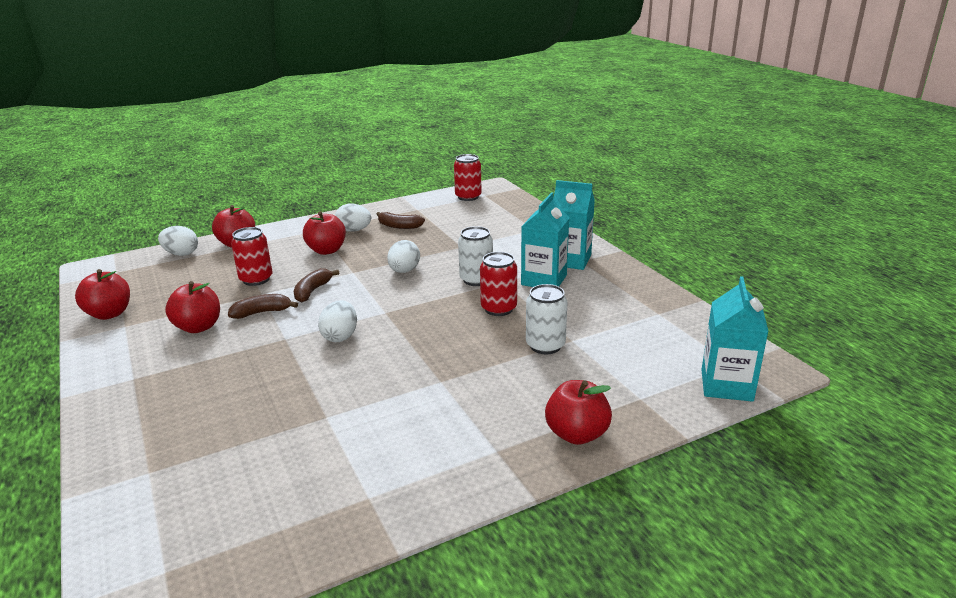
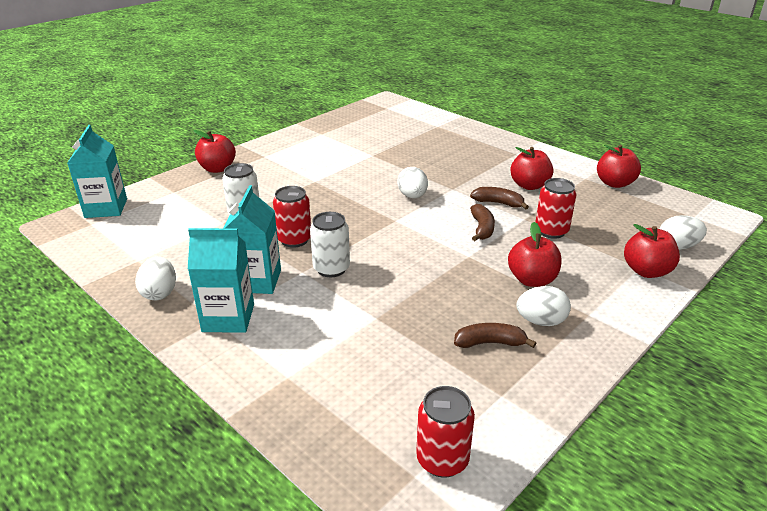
camera: 160 degrees right, 5 degrees up
(262, 312) = (498, 203): brown banana -> brown banana turned 120 degrees counterclockwise
(404, 271) = (416, 266): white egg -> white egg (160, 293)

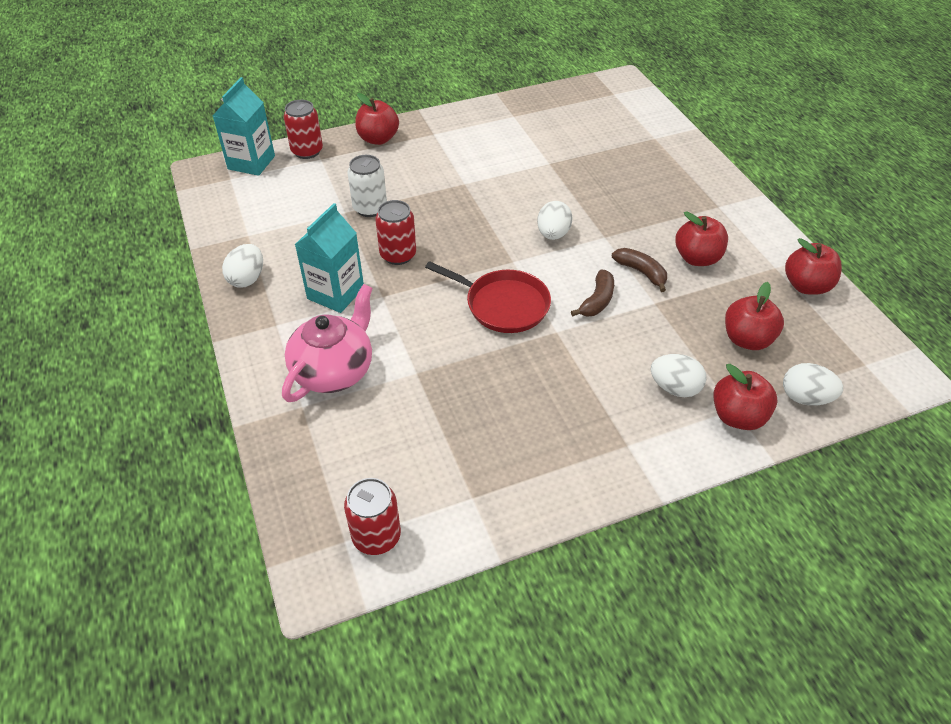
camera: 25 degrees right, 15 degrees up
(228, 318) = (288, 326): turquoise carton -> none
(298, 338) = (334, 370): none -> pink teapot
(331, 268) = (411, 301): white can -> none
(411, 250) = (503, 305): none -> red pan
(490, 343) = (502, 439): brown banana -> none
(532, 280) = (600, 383): red apple -> red apple (747, 339)
(541, 321) = (571, 435): white egg -> white egg (674, 388)
(551, 231) = (672, 329): red can -> red can (307, 151)

